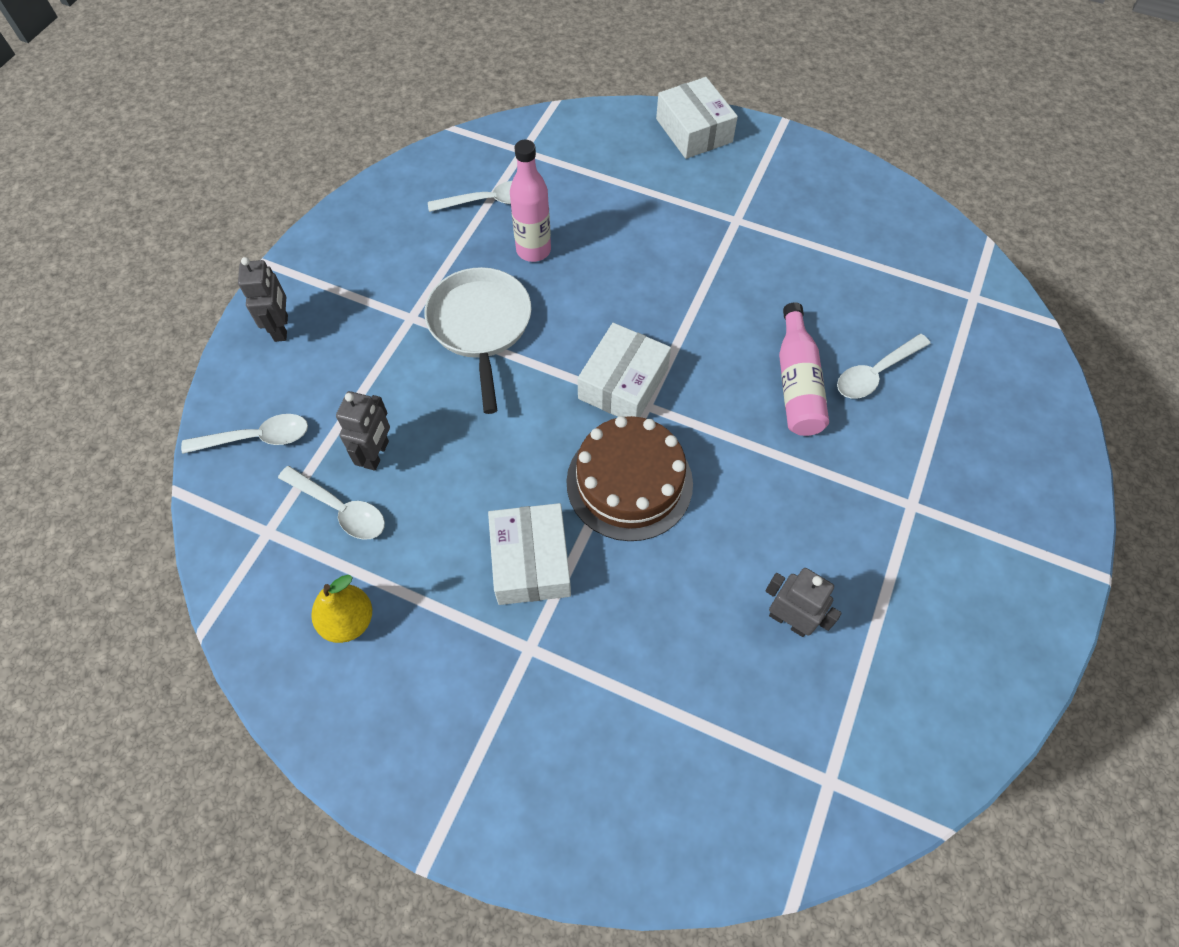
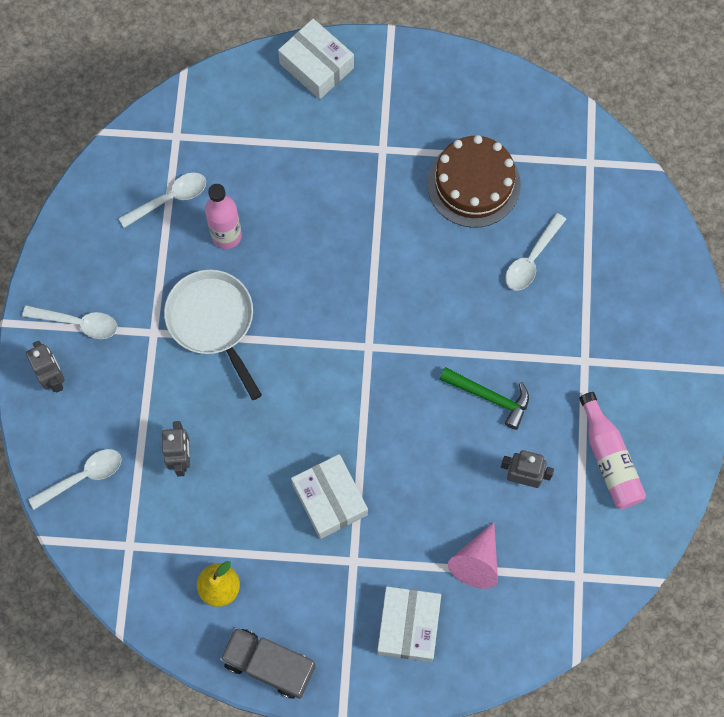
camera: 20 degrees left, 10 degrees up
(340, 509) = (174, 509): white spoon -> white spoon (77, 323)
(363, 745) = (269, 665): none -> grey truck
(623, 383) = (344, 334): white box -> white box (408, 626)
(629, 482) = (378, 414): brown cake -> brown cake (473, 184)
(692, 708) = (476, 562): none -> pink cone
(776, 508) = (489, 397): none -> green hammer
(797, 383) = (475, 288): pink bottle -> pink bottle (609, 459)

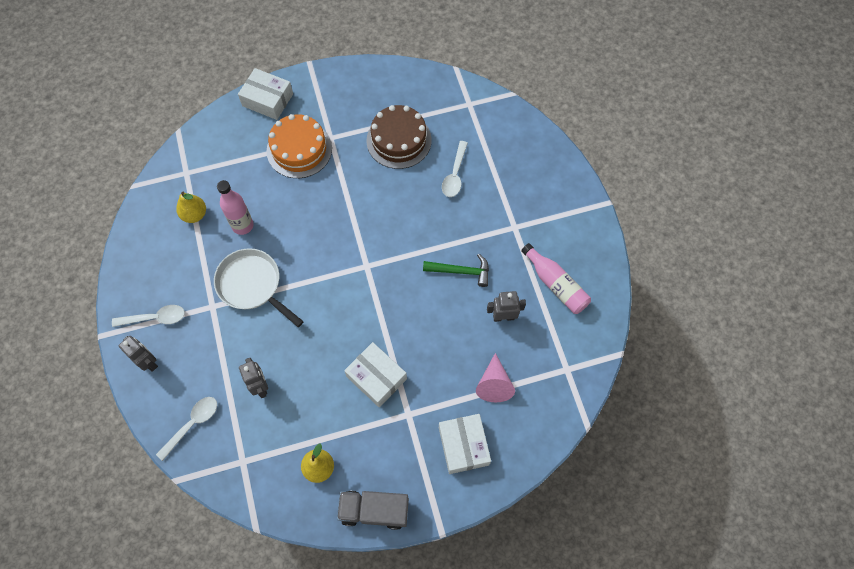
camera: 20 degrees left, 5 degrees down
(169, 199) = (194, 214): white spoon -> yellow pear
(335, 152) = (299, 149): none -> orange cake

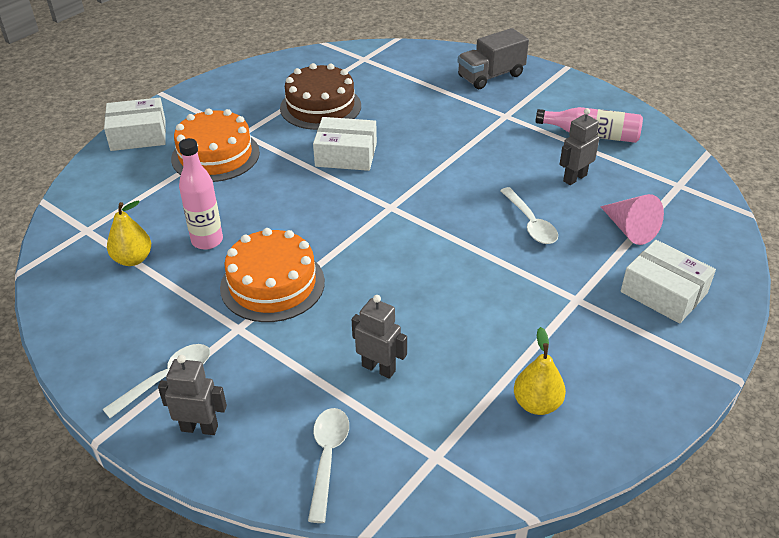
camera: 35 degrees left, 25 degrees down
(252, 285) = (272, 284): white pan -> orange cake
(374, 510) = (645, 405): grey truck -> grey truck (491, 76)
(376, 377) = (506, 287): white box -> white box (346, 155)
(455, 174) = (405, 106): white spoon -> white spoon (530, 223)
(461, 271) = (493, 166): green hammer -> none

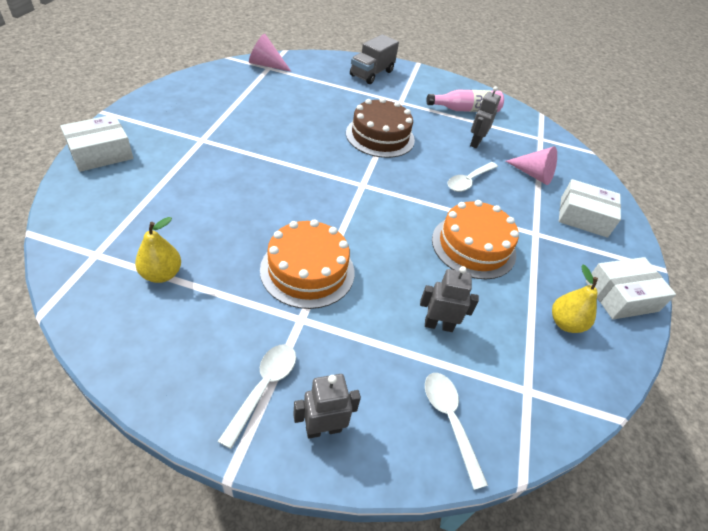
camera: 30 degrees left, 5 degrees up
(207, 241) = (225, 242): pink bottle -> none
(215, 155) = (188, 162): orange cake -> orange cake (473, 246)
(320, 107) = (256, 109): brown cake -> brown cake (380, 136)
(346, 155) = (301, 147): white box -> white box (621, 296)
(363, 55) = (266, 65): none -> pink cone
(530, 223) = (469, 181): white spoon -> white spoon turned 90 degrees clockwise

